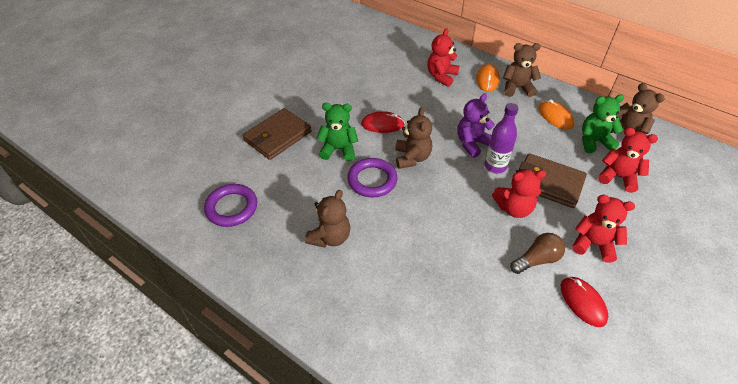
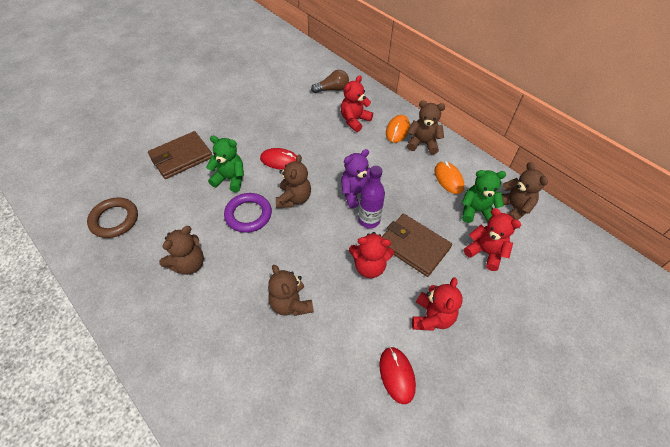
camera: 10 degrees right, 5 degrees up
(232, 208) = (114, 220): purple ring -> brown ring
(451, 256) = (290, 304): none -> brown teddy bear
(537, 260) = (370, 323): brown light bulb -> brown light bulb (332, 89)
(593, 244) = (432, 317): red teddy bear -> red teddy bear turned 75 degrees clockwise

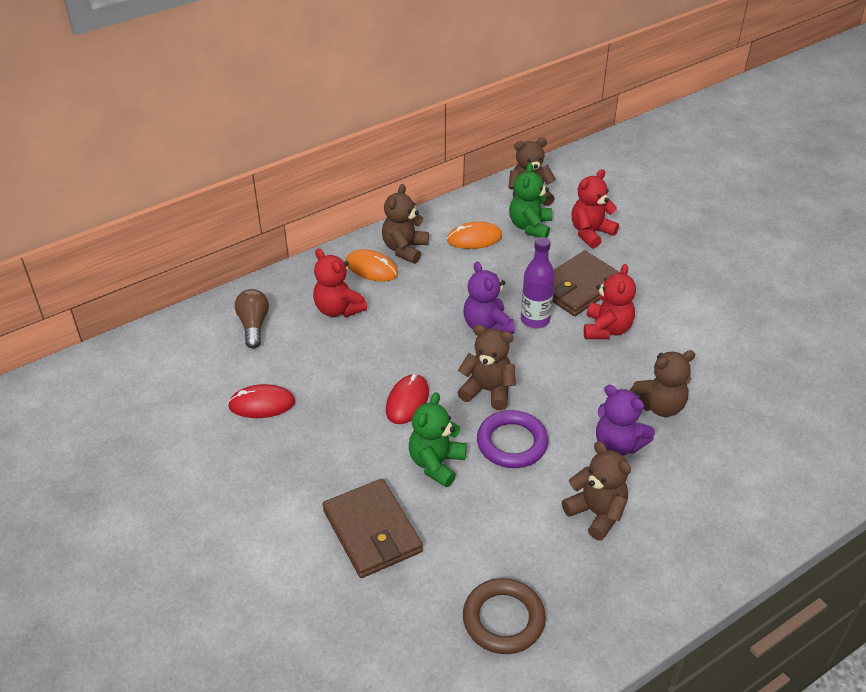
camera: 80 degrees left, 10 degrees down
(250, 276) = (618, 444): none -> purple teddy bear
(397, 375) = (743, 327): red mouse -> red mouse (262, 404)
(432, 317) = (674, 289): red teddy bear -> none

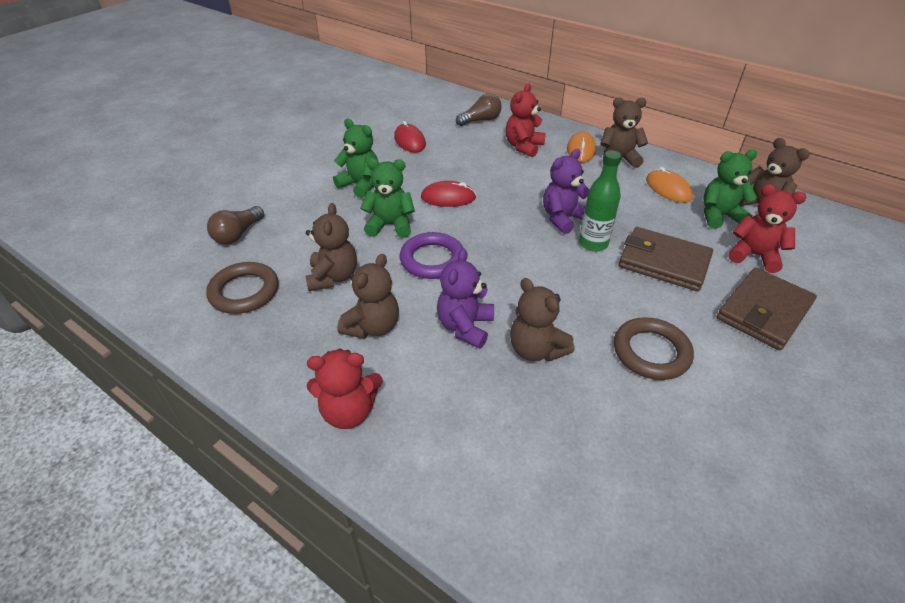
camera: 70 degrees right, 0 degrees up
(338, 474) = (360, 185): none -> green teddy bear
(372, 531) = (313, 211): brown wallet -> brown wallet (764, 312)
(387, 617) = (237, 234): none -> brown light bulb
(487, 390) = (485, 234): brown teddy bear -> brown teddy bear (333, 277)
(535, 320) = (593, 243): purple bottle -> green bottle
(606, 329) = (619, 292): red teddy bear -> red teddy bear (349, 411)
(681, 339) = (651, 352): none -> brown ring

